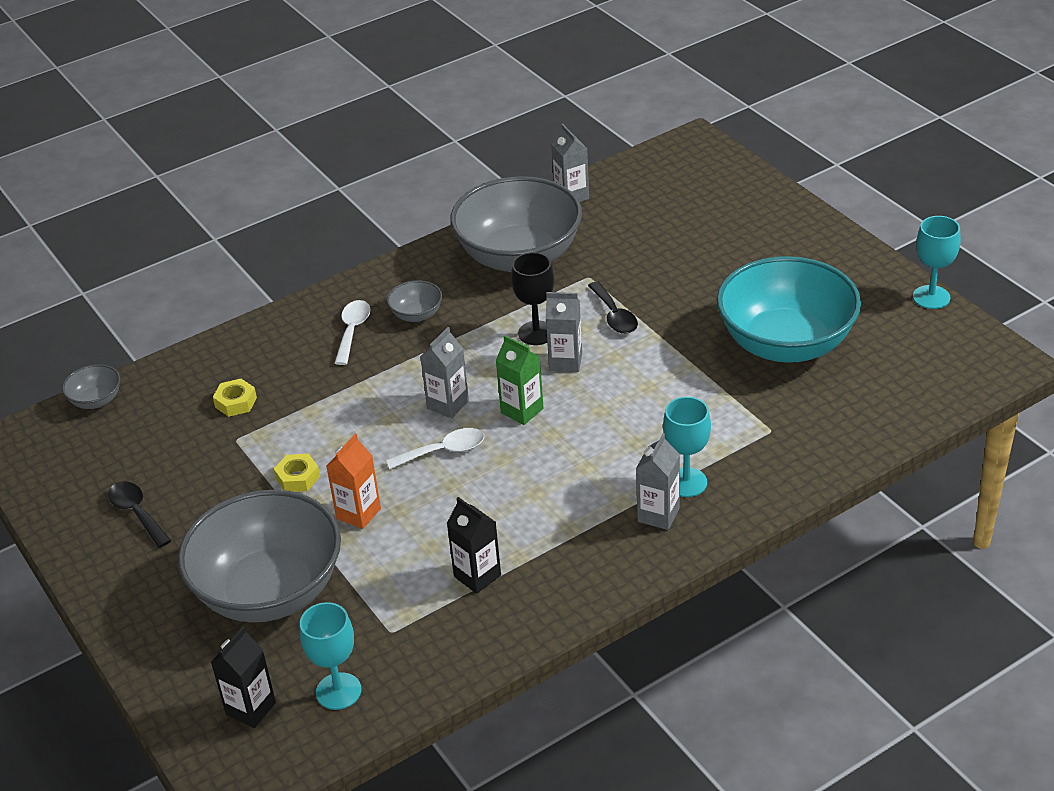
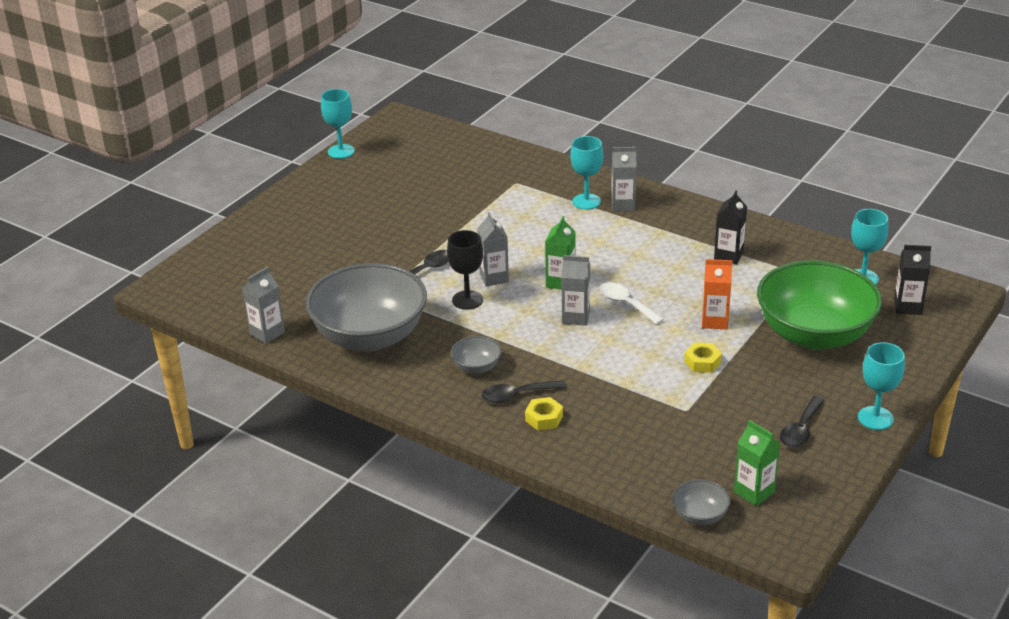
camera: 115 degrees left, 5 degrees down
(90, 446) = (754, 492): none -> green carton
(101, 580) = (875, 418): none -> turquoise goblet
(236, 402) = (645, 427): yellow nut -> yellow nut (544, 418)
(269, 591) = (814, 334): grey bowl -> green bowl
(352, 331) = (517, 395): white spoon -> black spoon
(786, 343) = (421, 194): turquoise bowl -> none

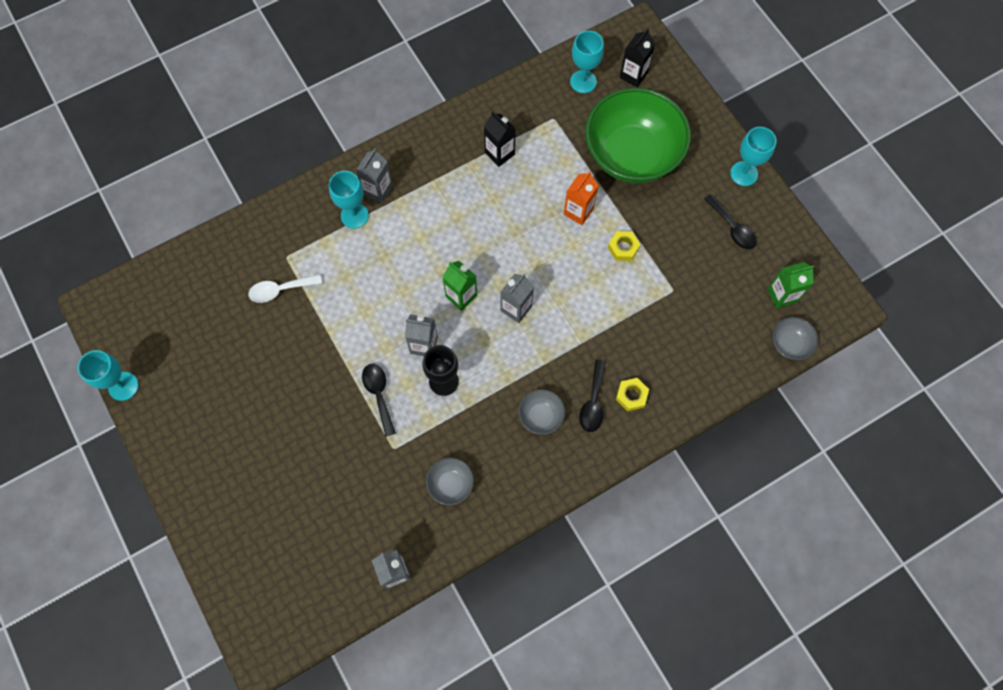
camera: 65 degrees left, 35 degrees up
(370, 336) = (450, 484): grey bowl -> grey bowl, size x0.41
(626, 303) = (519, 262): white spoon -> white spoon (280, 290)

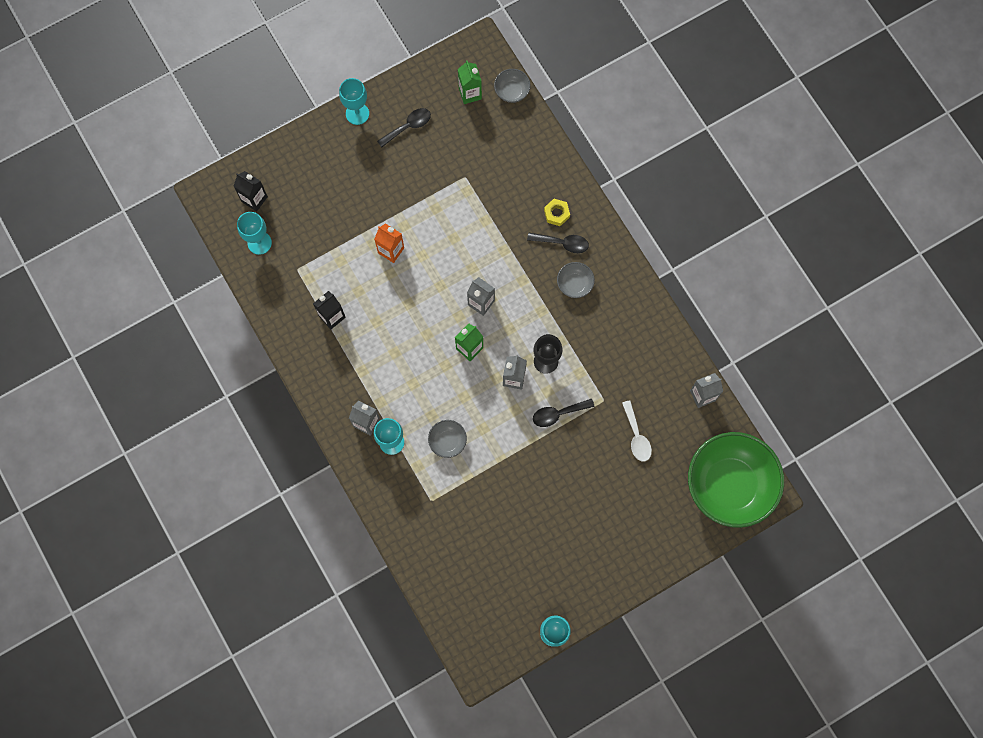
camera: 90 degrees left, 5 degrees up
(280, 290) = (463, 503): white spoon -> white spoon (636, 436)
(450, 484) = (632, 354): grey bowl -> grey bowl (447, 441)
(623, 248) = (426, 215): yellow nut -> none
(632, 155) = (336, 204): green bowl -> green bowl (729, 485)

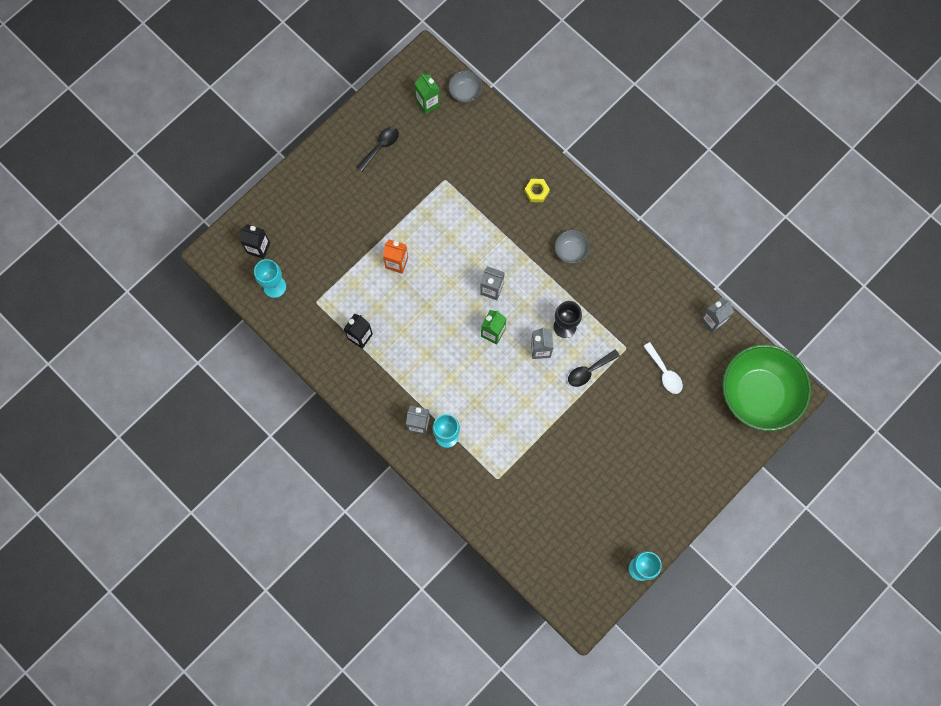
camera: 15 degrees left, 0 degrees up
(357, 113) = (331, 147): turquoise goblet -> none
(447, 441) = (497, 421): grey bowl -> none
(562, 243) = (549, 217): black spoon -> none

